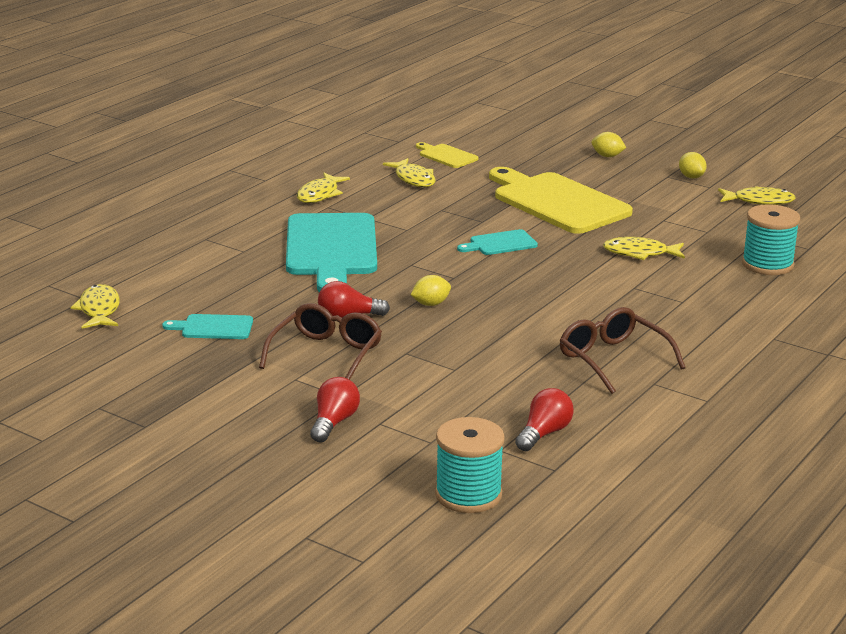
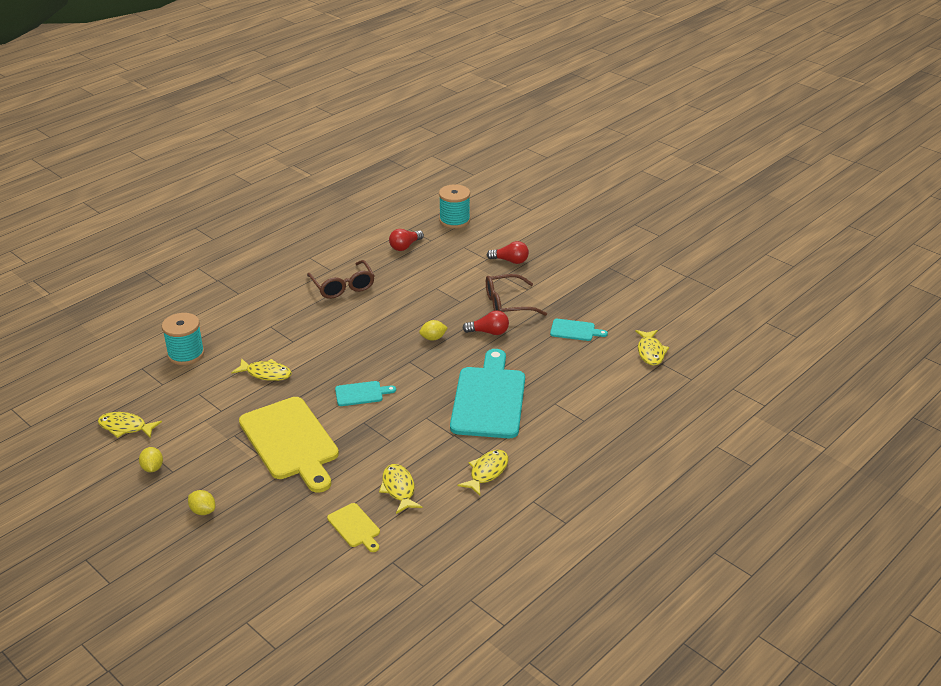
camera: 170 degrees left, 10 degrees up
(326, 354) = (507, 304): brown glasses -> brown glasses turned 45 degrees clockwise
(334, 422) = (510, 261): red light bulb -> red light bulb turned 105 degrees counterclockwise

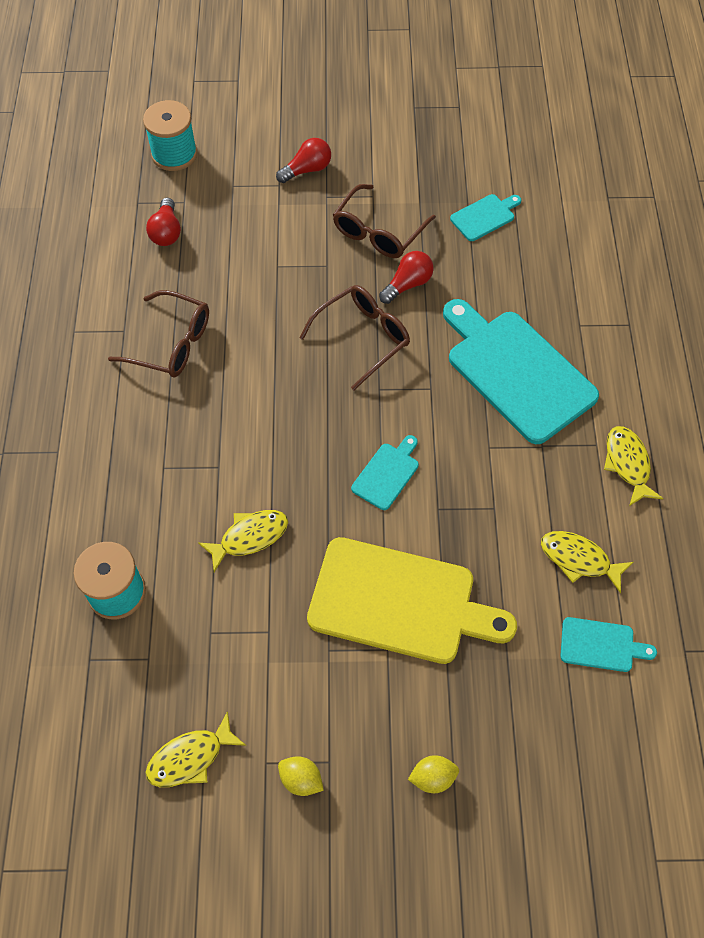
camera: 45 degrees left, 25 degrees up
(355, 527) = (601, 645): yellow cutting board -> turquoise cutting board
(433, 338) = (363, 338): yellow lemon -> brown glasses
(650, 352) = (582, 190): yellow fish -> none

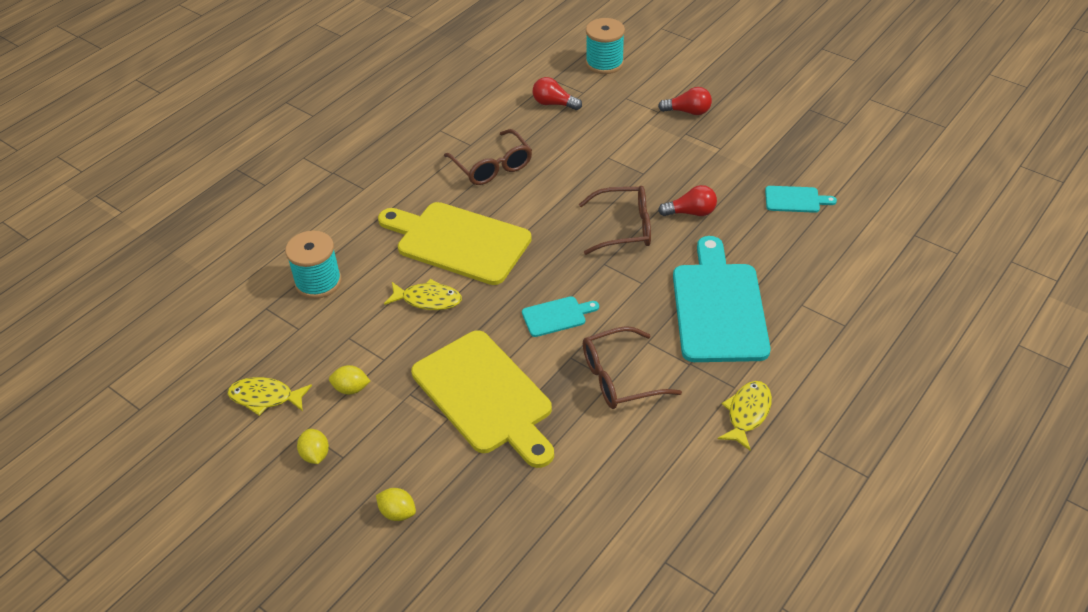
camera: 40 degrees right, 15 degrees down
(166, 232) = (554, 104): red light bulb -> red light bulb turned 75 degrees clockwise
(218, 453) = (458, 242): none -> yellow cutting board
(267, 685) = (351, 389): none -> yellow lemon
(378, 232) = (702, 171): brown glasses -> brown glasses (619, 378)
(579, 560) = (642, 450): yellow fish -> none
(601, 645) = (602, 514): turquoise cutting board -> none

